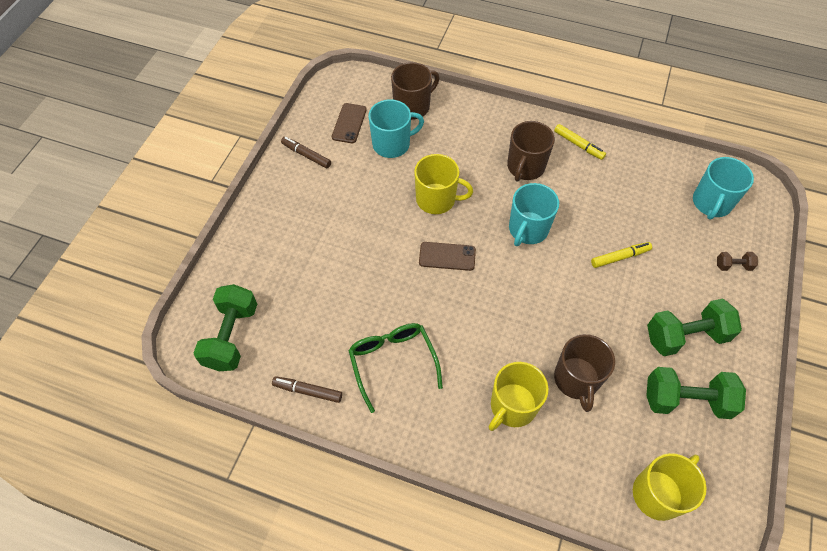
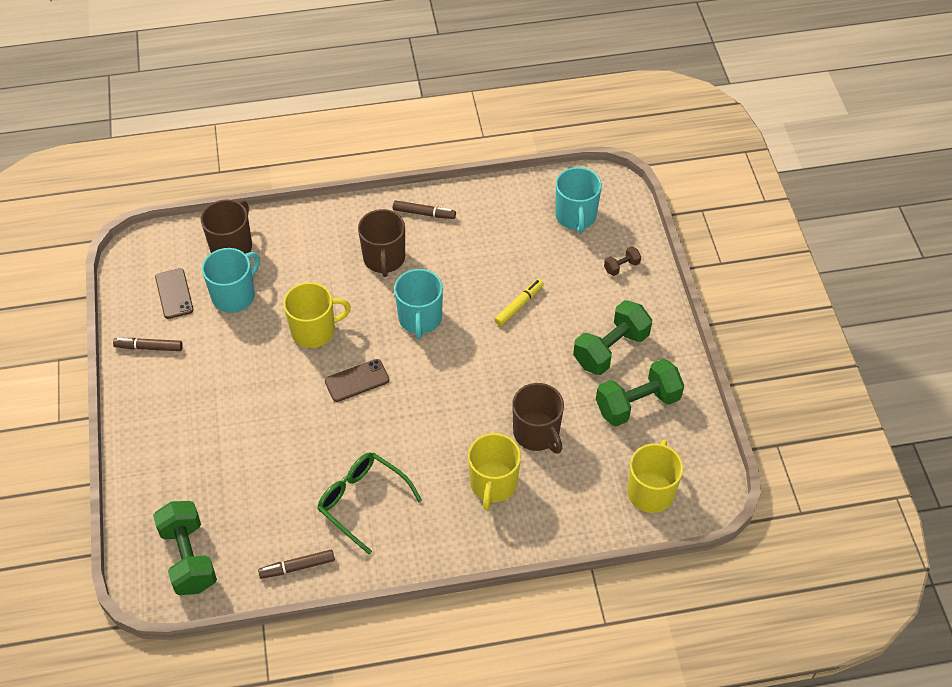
camera: 30 degrees left, 5 degrees down
(578, 145) = (424, 213): yellow marker -> brown marker

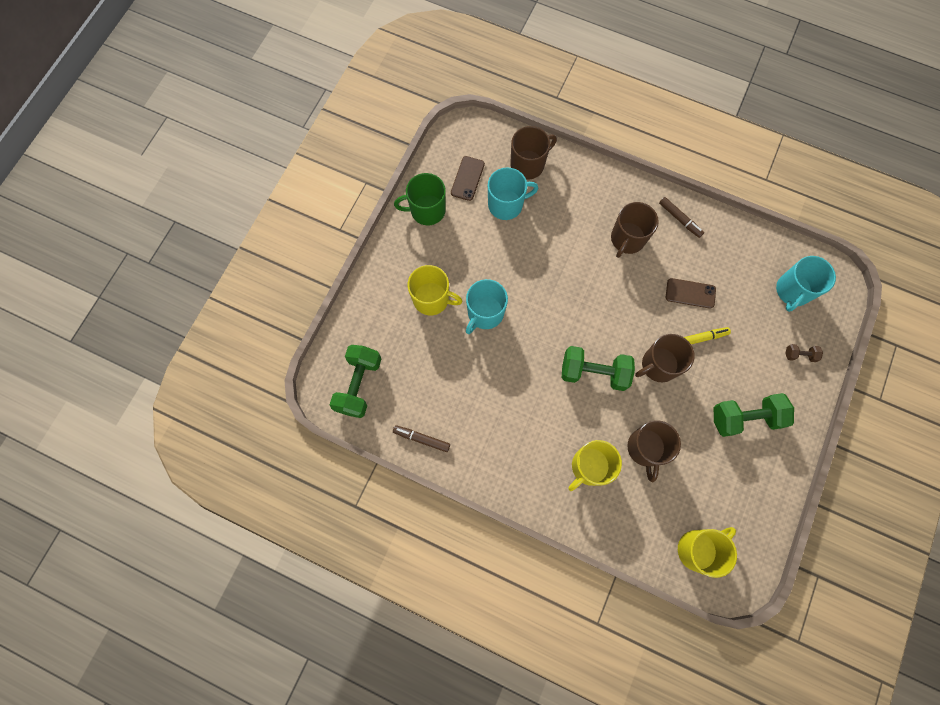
camera: 35 degrees right, 20 degrees up
(149, 347) = (427, 210): brown marker -> green mug
(314, 330) = (543, 266): yellow mug -> yellow mug (432, 299)
(357, 380) = (547, 324): brown phone -> brown phone (690, 293)
(362, 501) = (493, 419): green glasses -> none
(420, 319) = (622, 304): turquoise mug -> turquoise mug (485, 313)
(495, 352) = (658, 365): none -> brown mug
(637, 404) = (734, 474): green dumbbell -> green dumbbell (593, 372)

